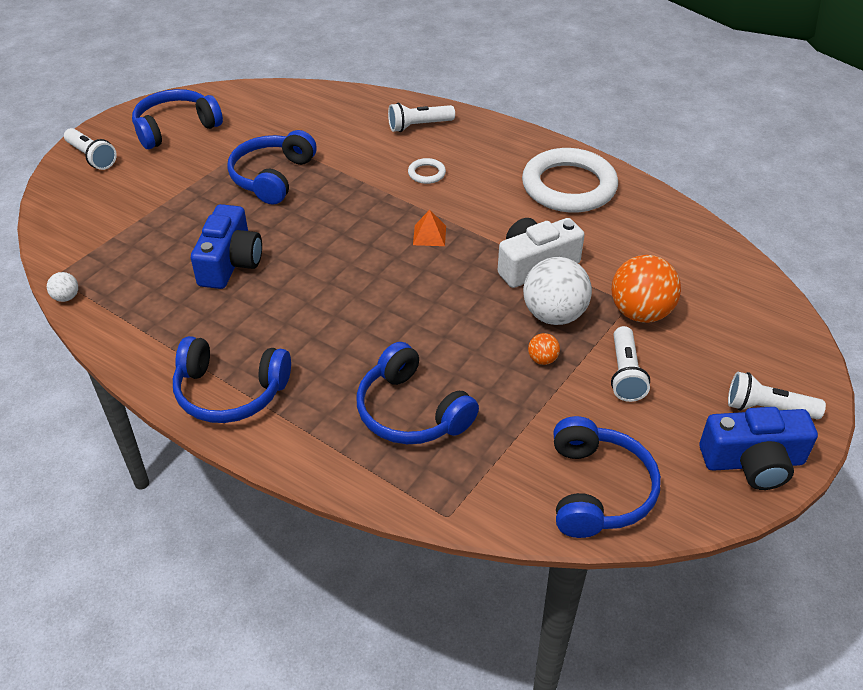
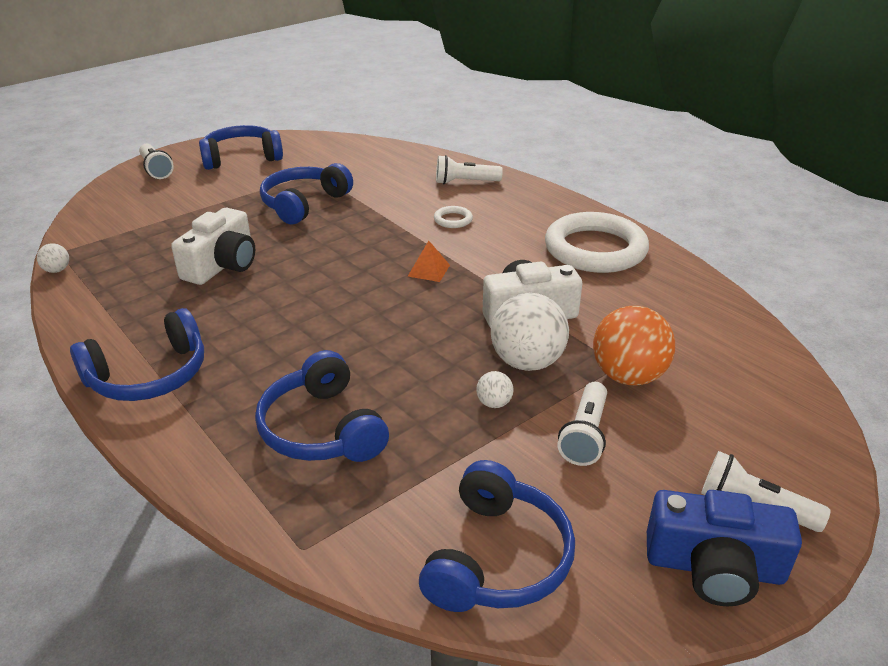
camera: 15 degrees right, 10 degrees down
(230, 262) = (222, 265): blue camera -> white camera
(230, 392) = (149, 375): blue headphones -> blue headphones turned 60 degrees counterclockwise
(542, 359) = (494, 403): orange ball -> white ball

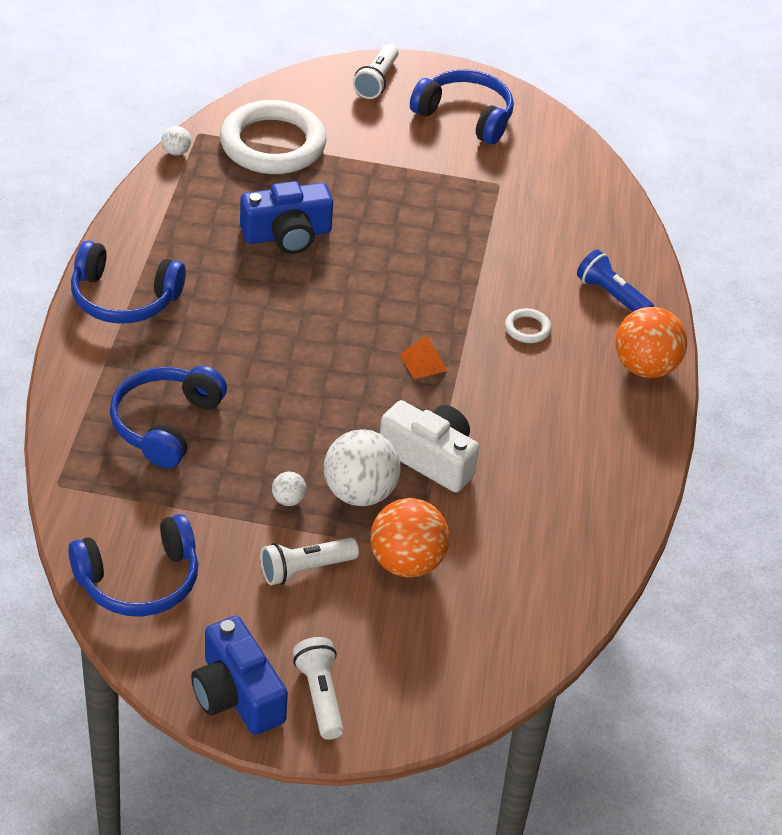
camera: 45 degrees right, 10 degrees up
(222, 265) = (287, 235): white camera -> blue camera
(304, 204) = (436, 215): blue headphones -> none
(465, 182) = (612, 295): white flashlight -> blue flashlight
(541, 199) = (645, 367): none -> orange ball
(595, 249) = (590, 453): white ring -> white ring (273, 144)

